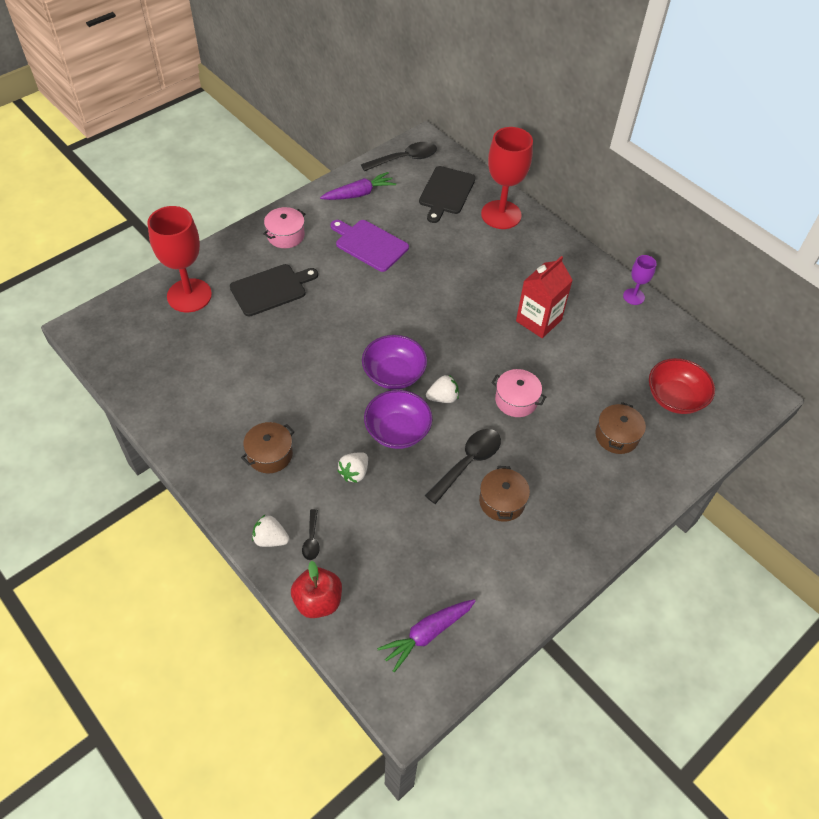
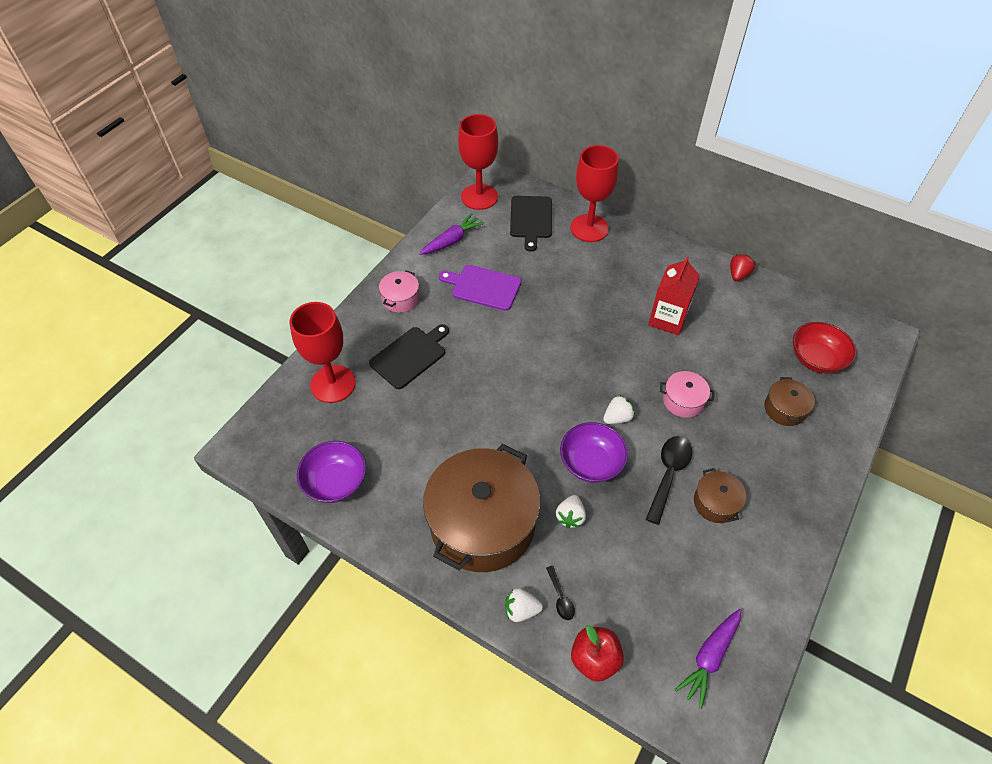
camera: 15 degrees left, 0 degrees up
(270, 454) = (482, 523): brown pot -> brown pot, size x2.30
(394, 374) = (562, 407): purple bowl -> purple bowl (335, 482)
(405, 159) = (479, 197): black spoon -> red goblet
(633, 296) = (738, 274): purple goblet -> red strawberry

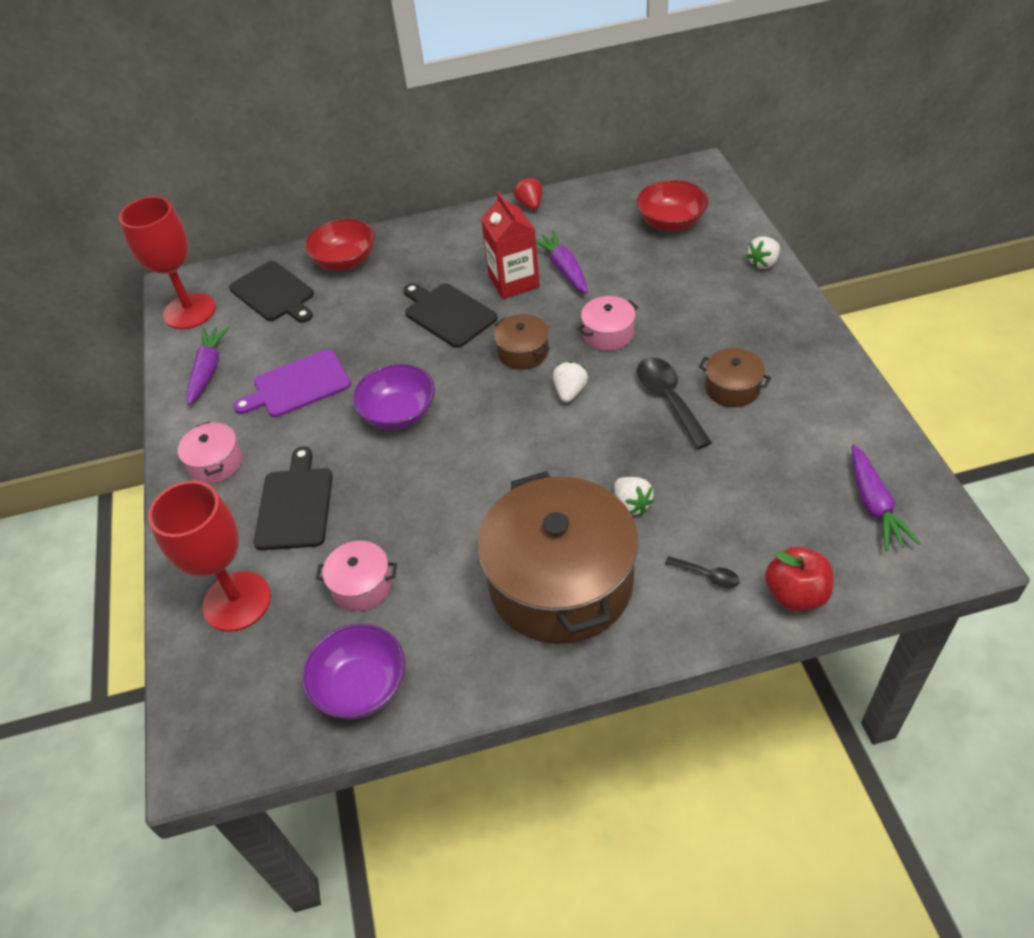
camera: 40 degrees left, 5 degrees down
(392, 429) = (361, 585): none -> pink pot
(521, 610) = (688, 618): white strawberry -> white strawberry (763, 263)
(589, 228) = (345, 261): red goblet -> red bowl
(591, 463) = (593, 446): purple bowl -> purple bowl (398, 413)
(607, 309) = (448, 314): none -> black cutting board
(707, 335) = (564, 269): none -> purple carrot
(784, 409) = (694, 276): brown pot -> brown pot (523, 352)

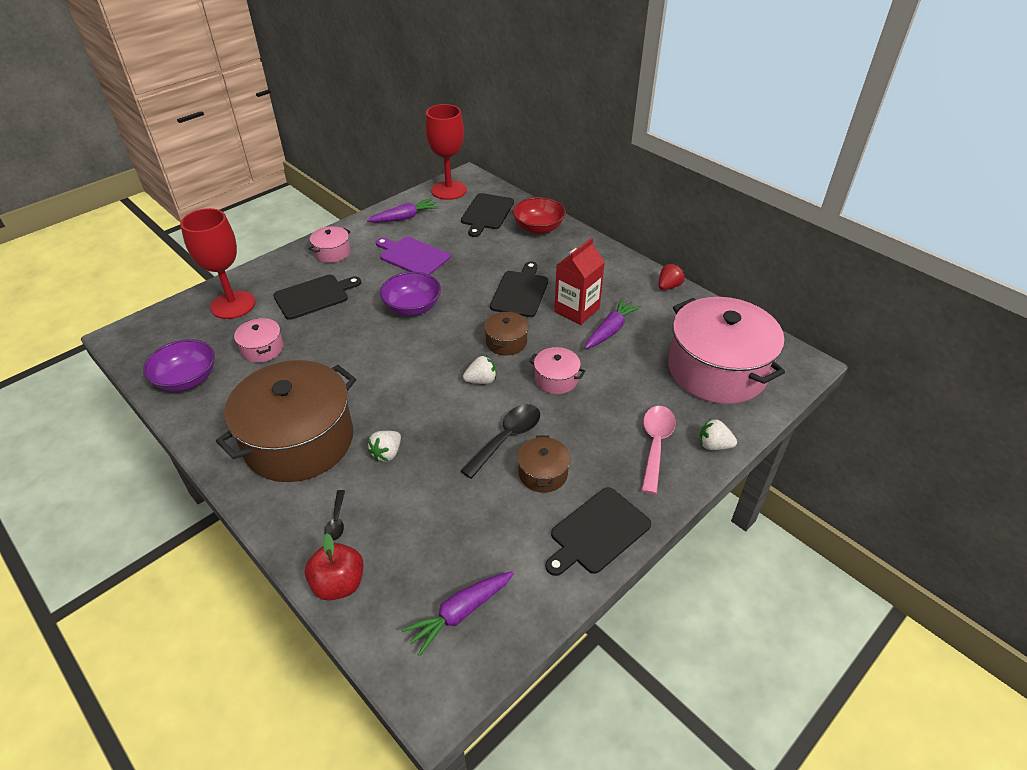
camera: 55 degrees right, 5 degrees down
(671, 222) = (717, 370): red bowl -> pink pot
(740, 298) = (655, 444): none -> pink spoon
(825, 376) = (597, 532): none -> black cutting board

